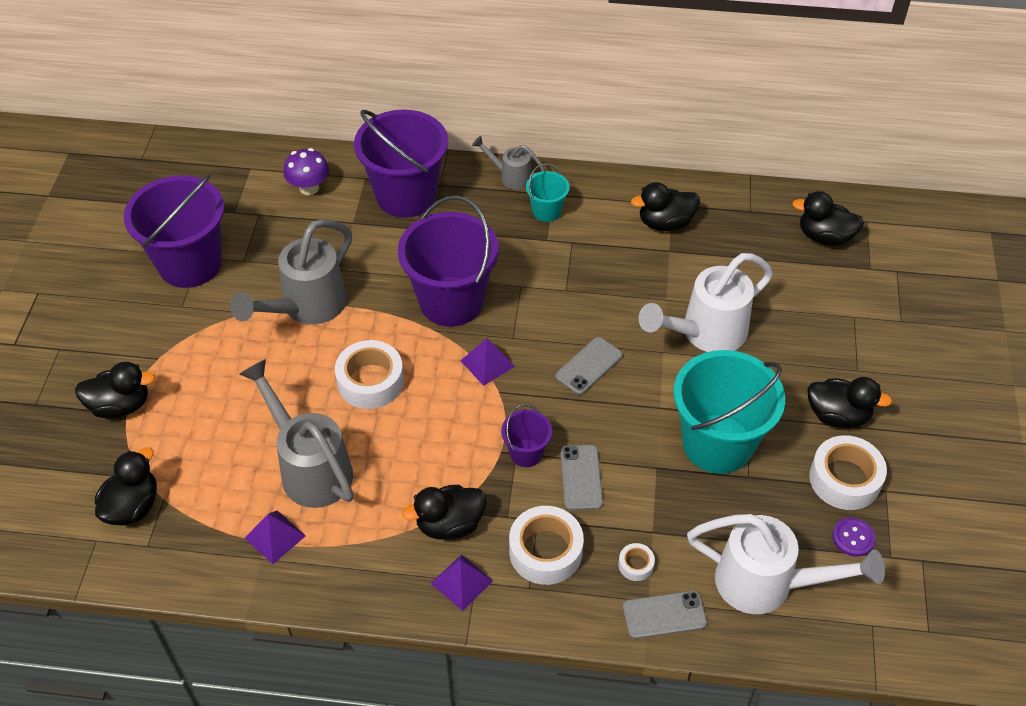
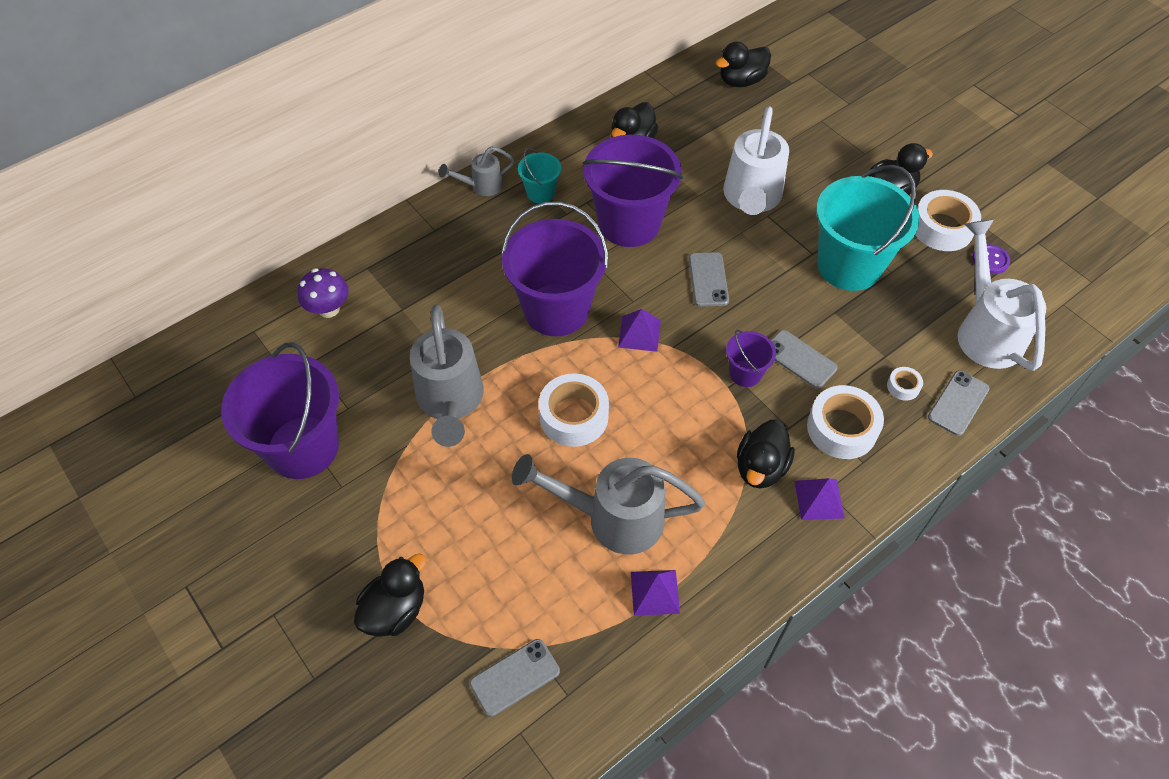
camera: 45 degrees left, 5 degrees up
(133, 506) = (515, 677): black duck -> grey phone
(406, 195) = (418, 257): purple bucket -> purple bucket (629, 223)
(768, 584) = (985, 330): white watering can -> white watering can turned 75 degrees counterclockwise

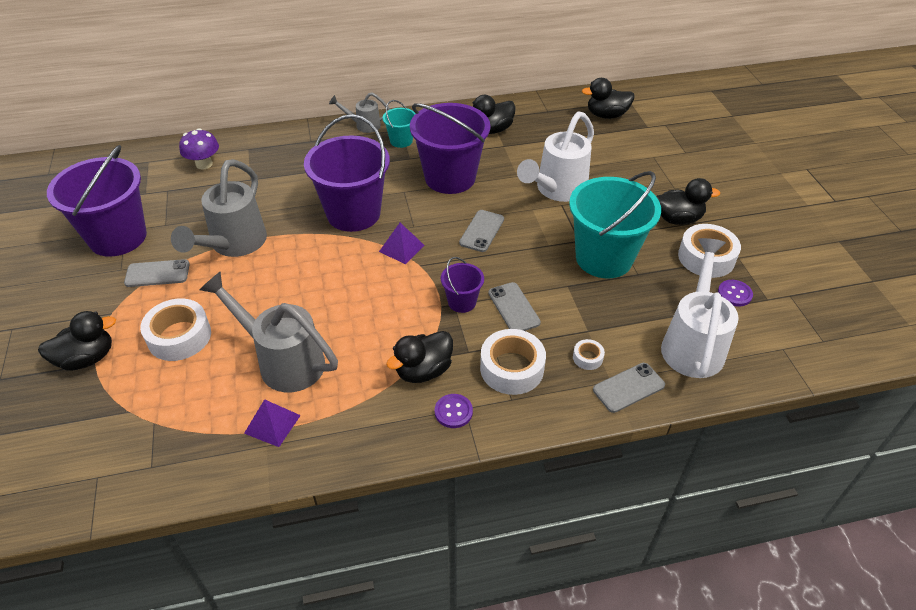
camera: 25 degrees right, 10 degrees down
(515, 677) = (125, 437): grey phone -> grey phone (157, 274)
(574, 416) = (310, 284): white tape -> white tape (179, 336)
(819, 499) = (453, 412): purple pyramid -> purple button

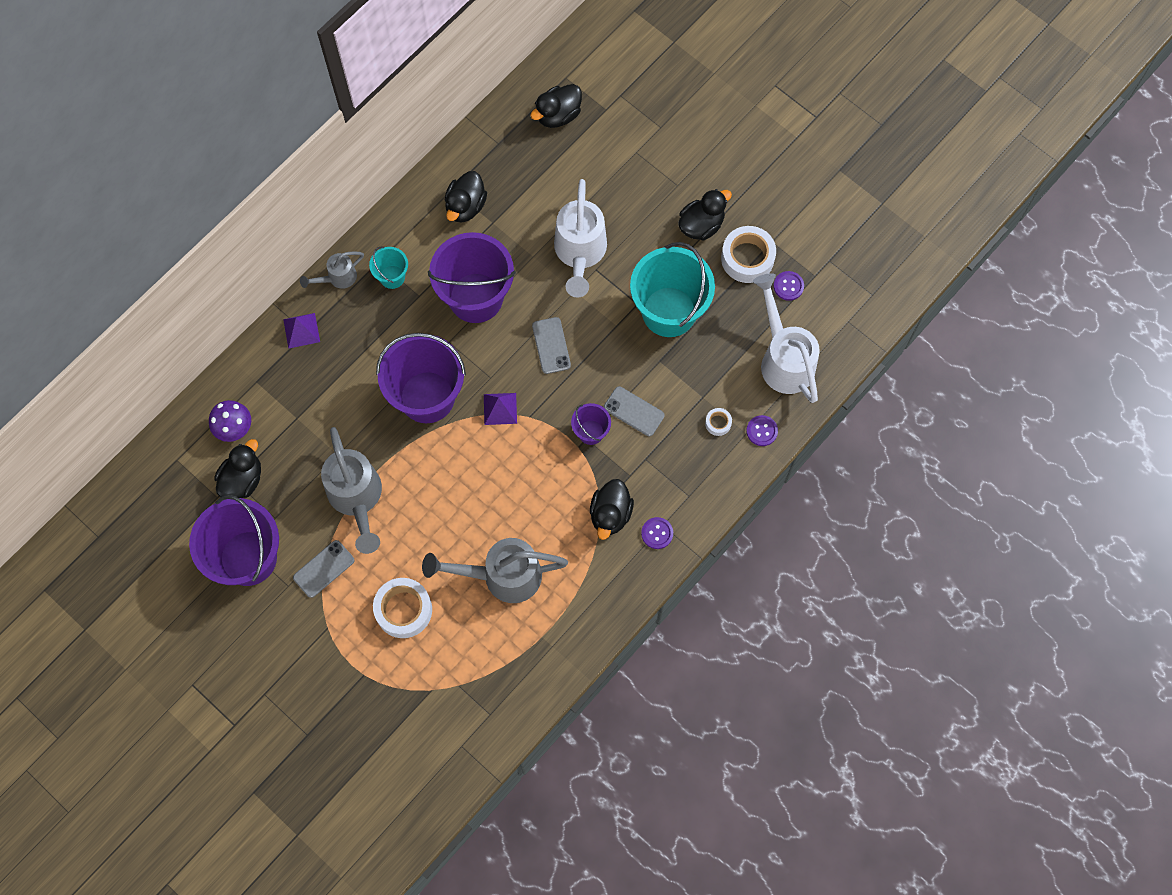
camera: 35 degrees left, 25 degrees up
(87, 358) = (353, 675): black duck -> black duck (242, 479)
(272, 424) = (541, 629): purple pyramid -> purple pyramid (301, 330)
(511, 368) = (671, 469): white tape -> none
(628, 387) = (762, 431): grey phone -> purple button

